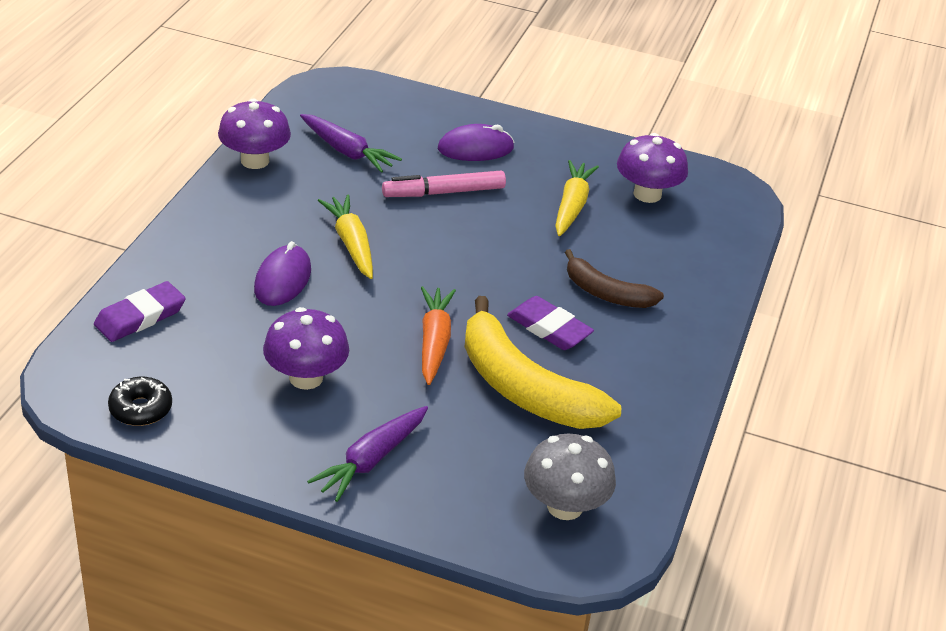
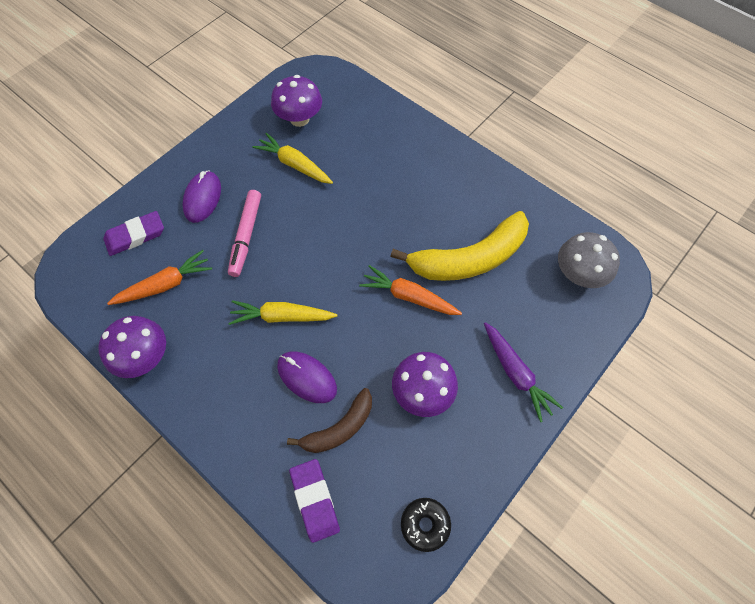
camera: 65 degrees left, 25 degrees up
(347, 151) = (165, 285): purple carrot -> orange carrot
(549, 328) = (415, 224): purple eraser -> purple eraser (135, 235)
(606, 293) = (392, 179): brown banana -> brown banana (339, 428)

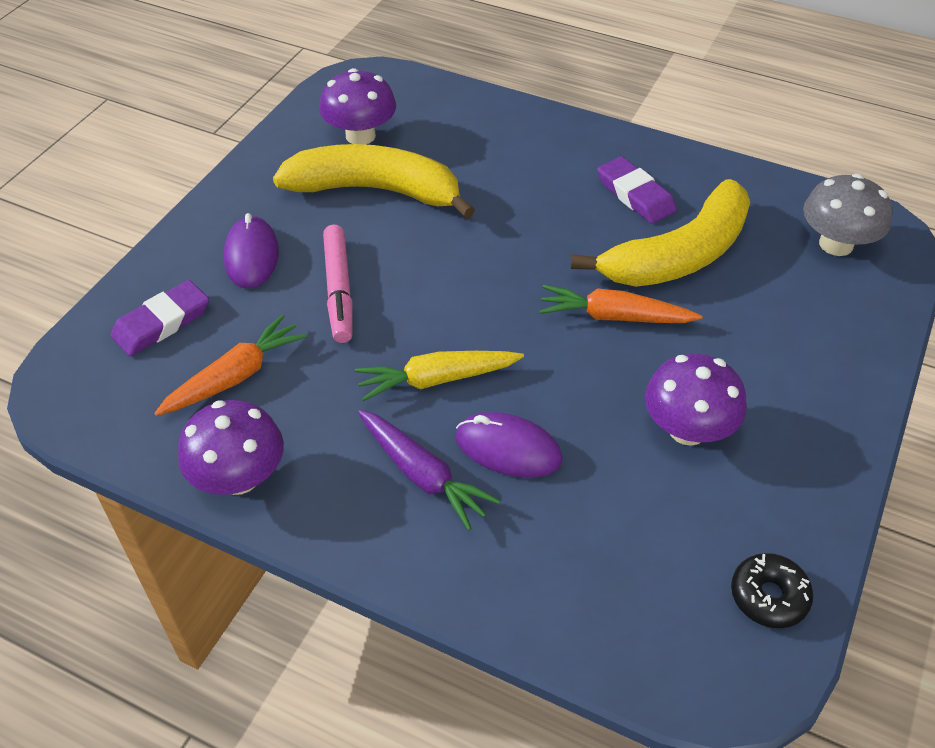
camera: 15 degrees left, 15 degrees down
(294, 164) = (376, 190): yellow carrot -> yellow banana
(314, 500) = (589, 606): purple eraser -> purple eraser (635, 195)
(339, 428) = (585, 502): brown banana -> none
(515, 373) = (808, 377): purple carrot -> purple carrot (422, 475)

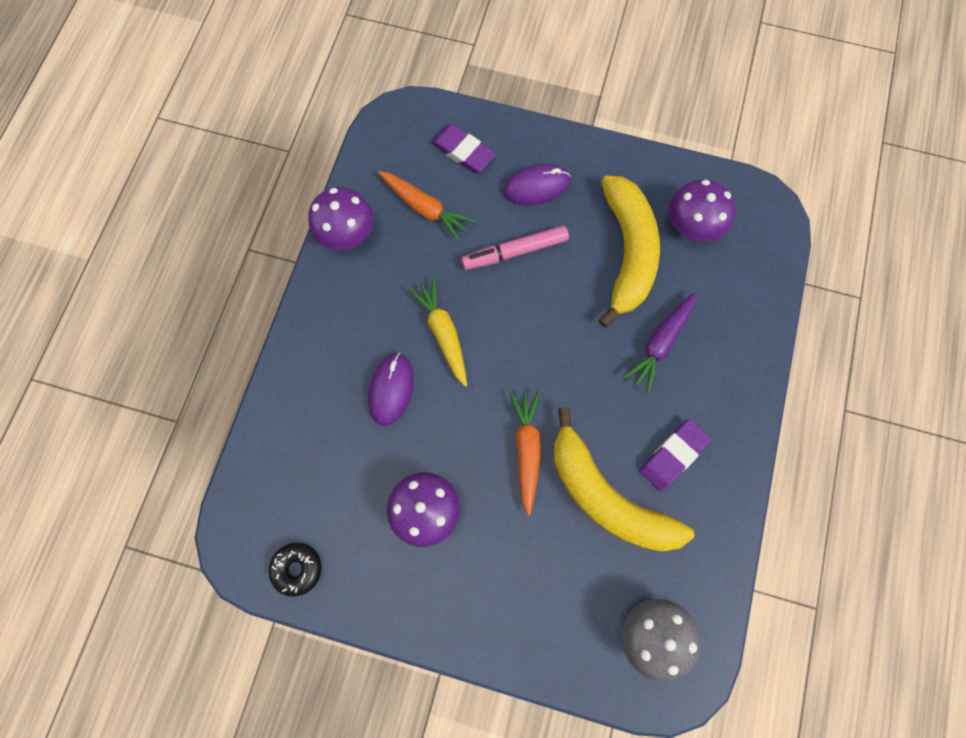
camera: 80 degrees right, 25 degrees up
(422, 475) = (363, 339): purple carrot -> purple carrot (660, 343)

